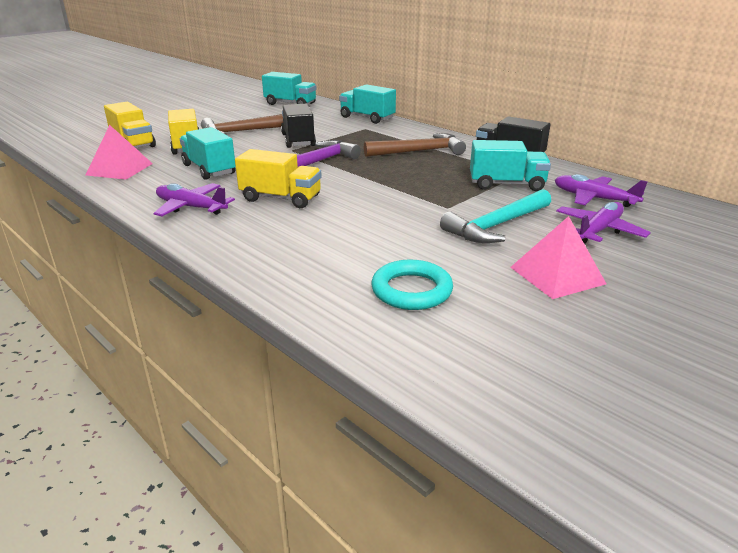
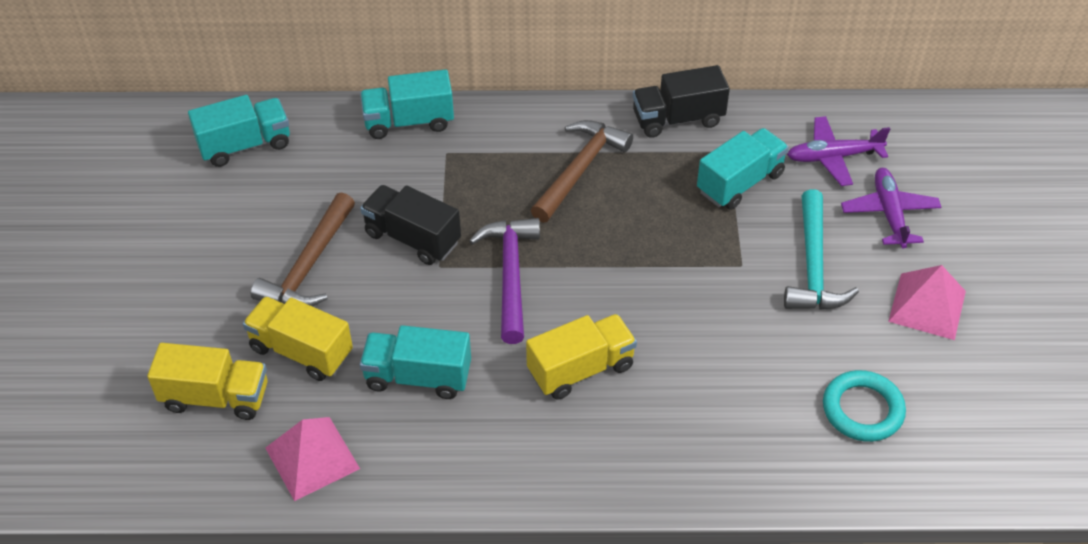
camera: 45 degrees left, 20 degrees up
(191, 207) = (522, 455): purple plane -> none

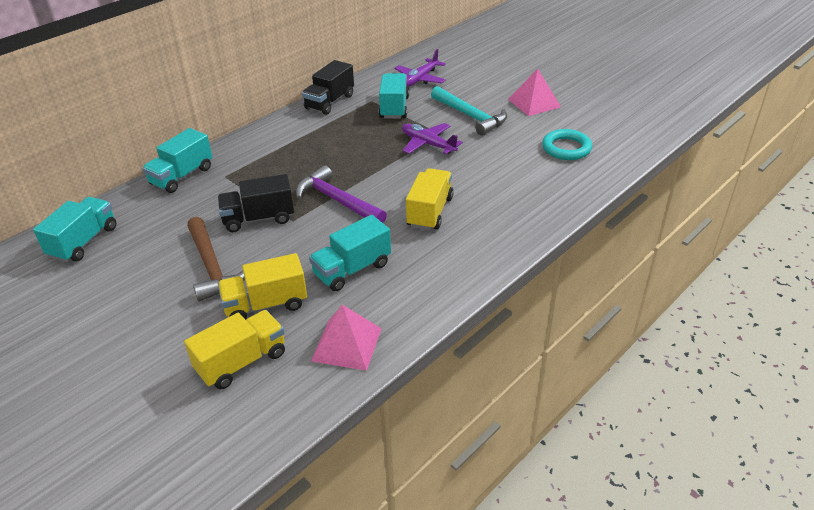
camera: 45 degrees left, 10 degrees down
(580, 169) = (310, 143): brown hammer -> none
(889, 213) = (472, 84): purple plane -> purple plane (427, 144)

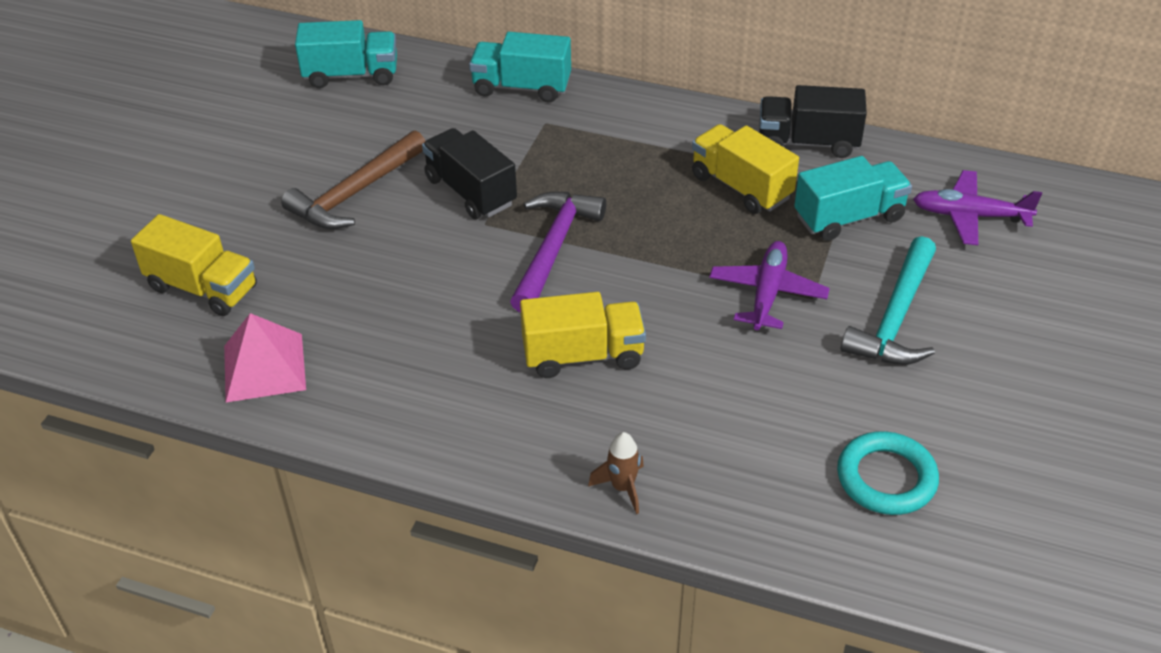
camera: 65 degrees right, 5 degrees up
(266, 305) = (307, 267): yellow truck -> yellow truck (741, 187)
(352, 269) = (409, 319): turquoise truck -> none
(532, 223) = (622, 488): none -> brown rocket
(534, 103) = (1015, 390): pink pyramid -> none

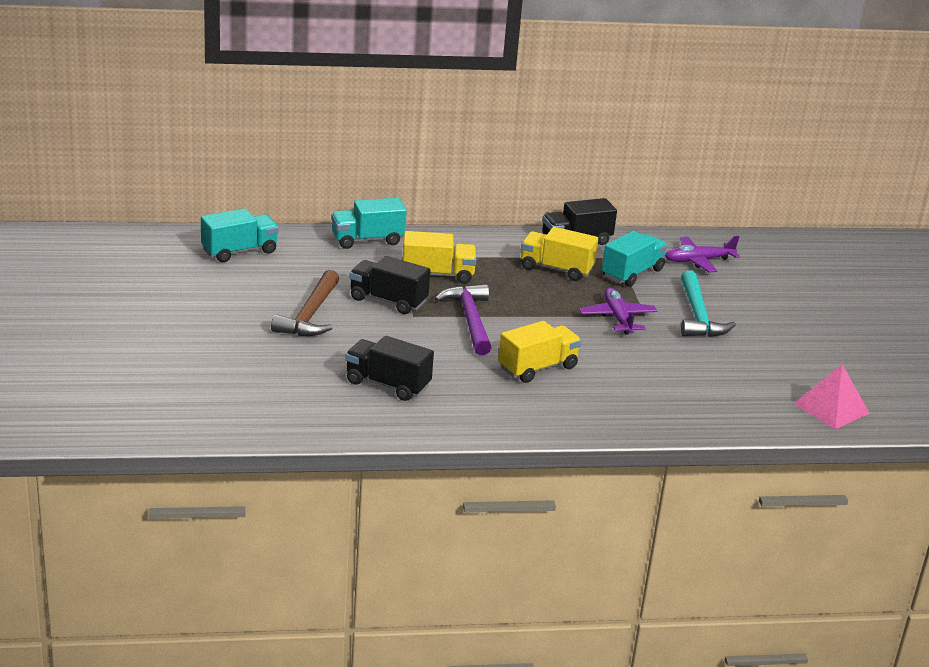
camera: 30 degrees left, 15 degrees down
(202, 288) = (256, 383): yellow truck -> yellow truck (437, 275)
(264, 367) = (342, 414): pink pyramid -> pink pyramid (831, 408)
(360, 332) = (387, 384): none -> black truck
(622, 488) = (617, 423): brown rocket -> none
(886, 478) = (753, 387): turquoise ring -> none

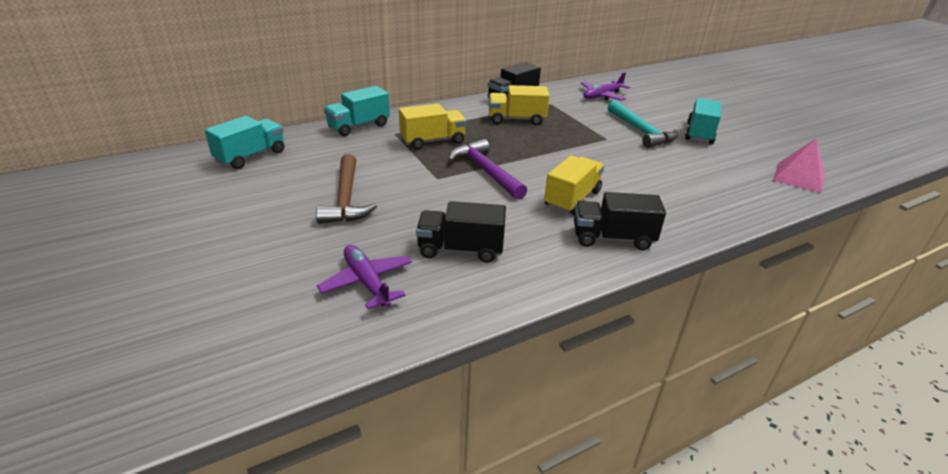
camera: 20 degrees left, 5 degrees up
(388, 301) = (407, 170): black truck -> black truck (612, 238)
(617, 318) = (591, 145): purple plane -> purple plane (367, 282)
(632, 273) = (569, 112): turquoise truck -> turquoise truck (699, 133)

